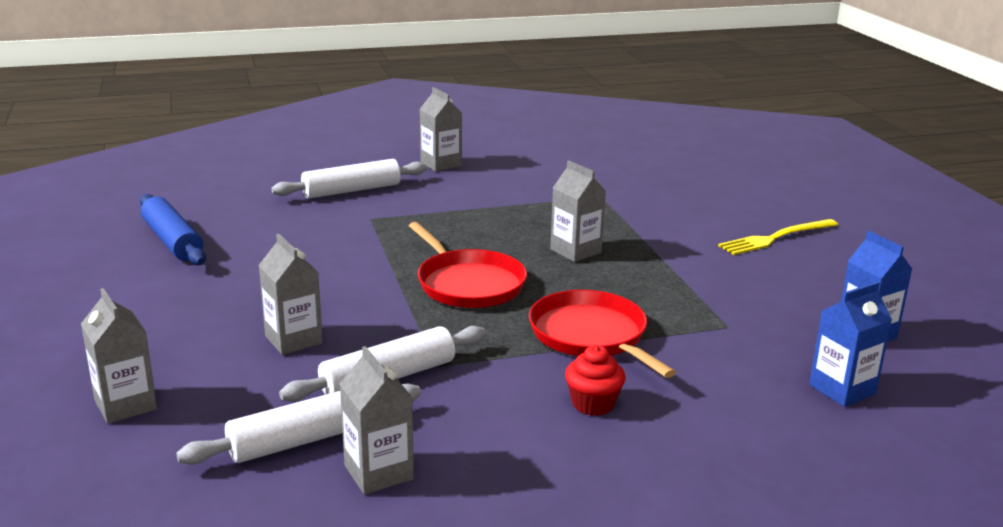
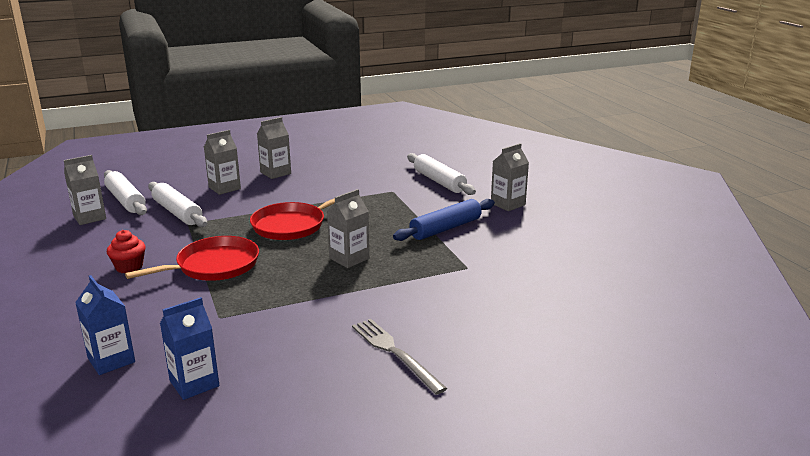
camera: 85 degrees right, 0 degrees up
(125, 405) = (170, 165): grey carton -> grey carton (275, 173)
(172, 241) = (346, 149): blue rolling pin -> blue rolling pin (445, 228)
(776, 238) = (395, 353): yellow fork -> grey fork

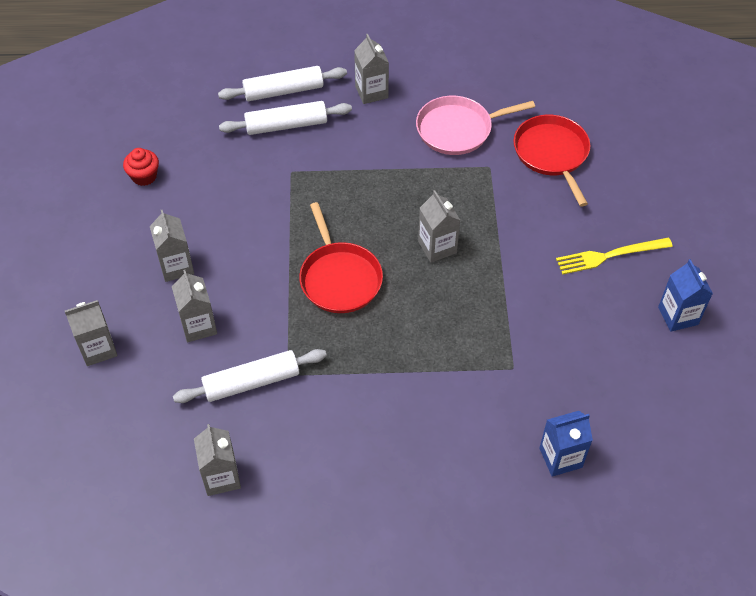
camera: 70 degrees left, 30 degrees up
(126, 200) = (184, 436): white rolling pin -> white rolling pin (283, 91)
(129, 267) = (379, 438): red cupcake -> red cupcake (144, 176)
(194, 383) = (614, 397): blue carton -> blue carton (678, 316)
(195, 165) = (98, 349): none -> grey carton
(214, 266) = (407, 361): red pan -> red pan (552, 154)
(395, 353) = (610, 256): grey fork -> yellow fork
(445, 228) = (404, 156): blue rolling pin -> none
(501, 246) = (458, 129): none -> pink pan

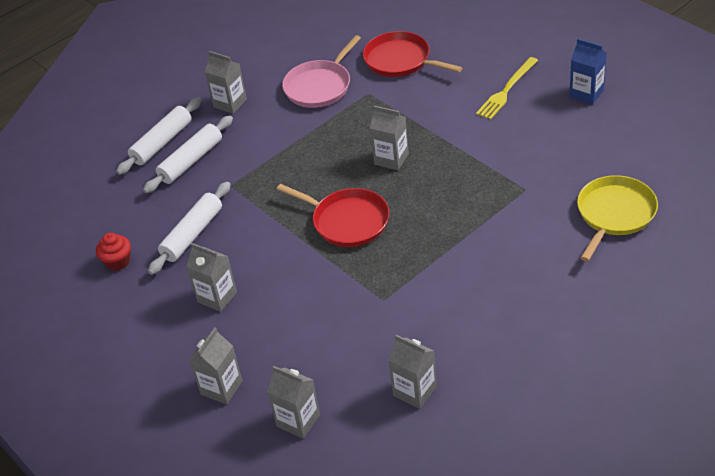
camera: 35 degrees left, 10 degrees down
(198, 326) = (281, 319): grey carton -> grey carton (298, 420)
(251, 382) = (363, 322): white rolling pin -> white rolling pin (192, 234)
(560, 457) = (614, 214): blue carton -> yellow pan

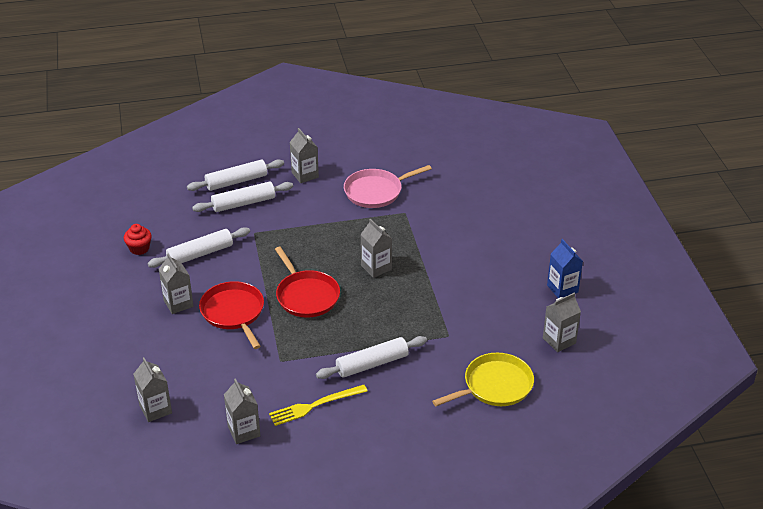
camera: 25 degrees right, 5 degrees down
(221, 388) = (129, 363): grey carton -> grey carton (559, 340)
(400, 60) = (450, 199): red pan -> red pan (233, 312)
(479, 254) = (372, 364): none -> white rolling pin
(506, 90) = (505, 258): yellow fork -> yellow fork (315, 405)

